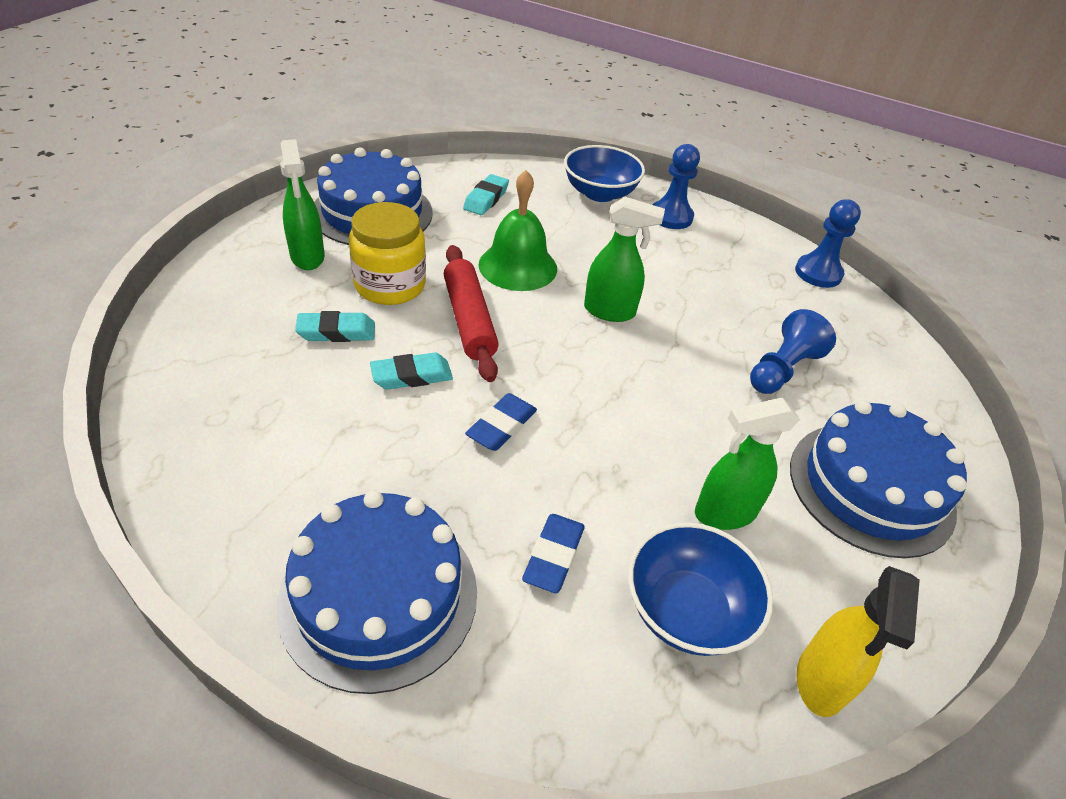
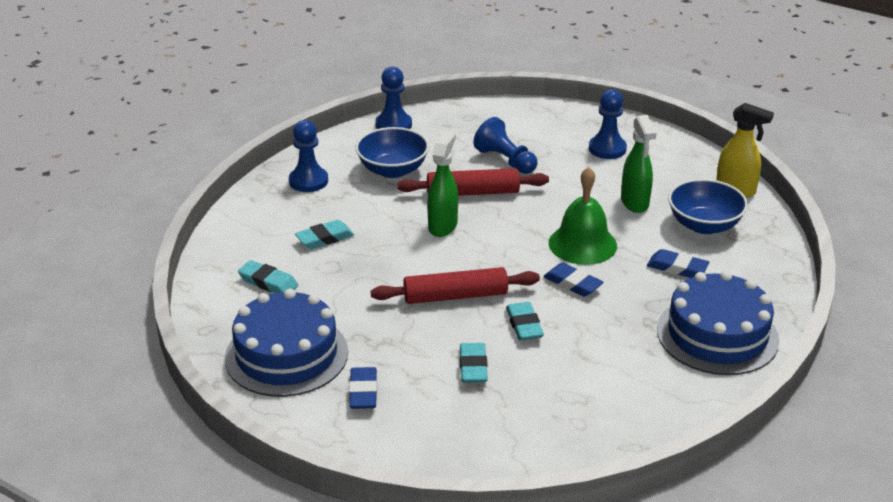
camera: 80 degrees left, 10 degrees down
(307, 257) = (363, 392): green spray bottle -> blue eraser
(390, 285) = (408, 339): yellow jar -> none
(518, 266) = (381, 268): green bell -> green bell (582, 244)
(566, 229) = (325, 238): none -> turquoise eraser
(599, 193) = (265, 215): blue bowl -> blue bowl (393, 170)
(691, 337) = (473, 193): none -> red rolling pin
(871, 487) = (607, 149): blue cake -> blue pawn

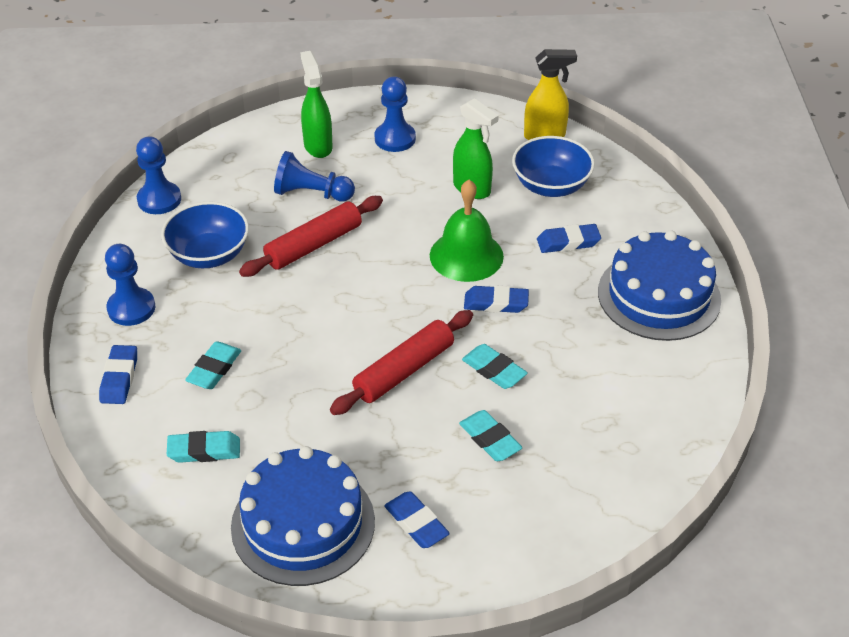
camera: 35 degrees left, 10 degrees up
(259, 218) = (119, 378): none -> blue eraser
(443, 226) = (320, 297): green spray bottle -> green spray bottle (318, 146)

